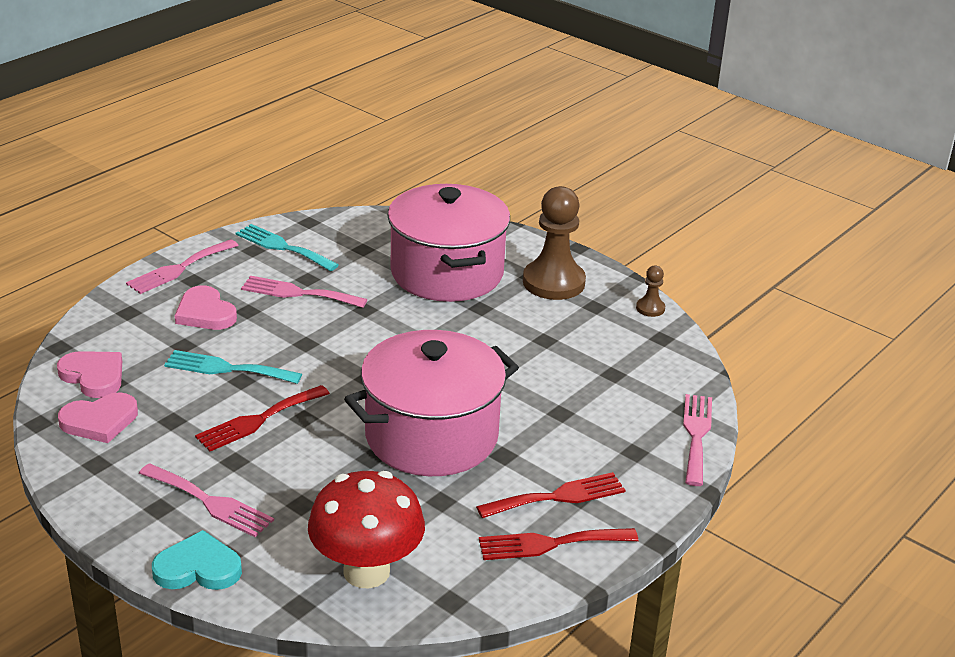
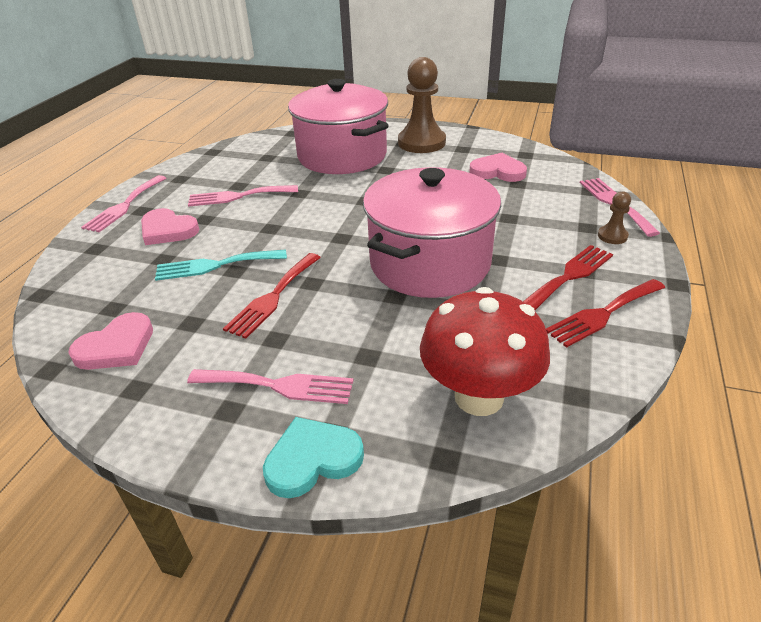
camera: 20 degrees left, 5 degrees up
(94, 376) = (89, 309): pink heart -> pink heart (498, 171)
(283, 247) = (203, 171): turquoise fork -> none
(650, 308) = (499, 140): brown pawn -> brown pawn (612, 236)

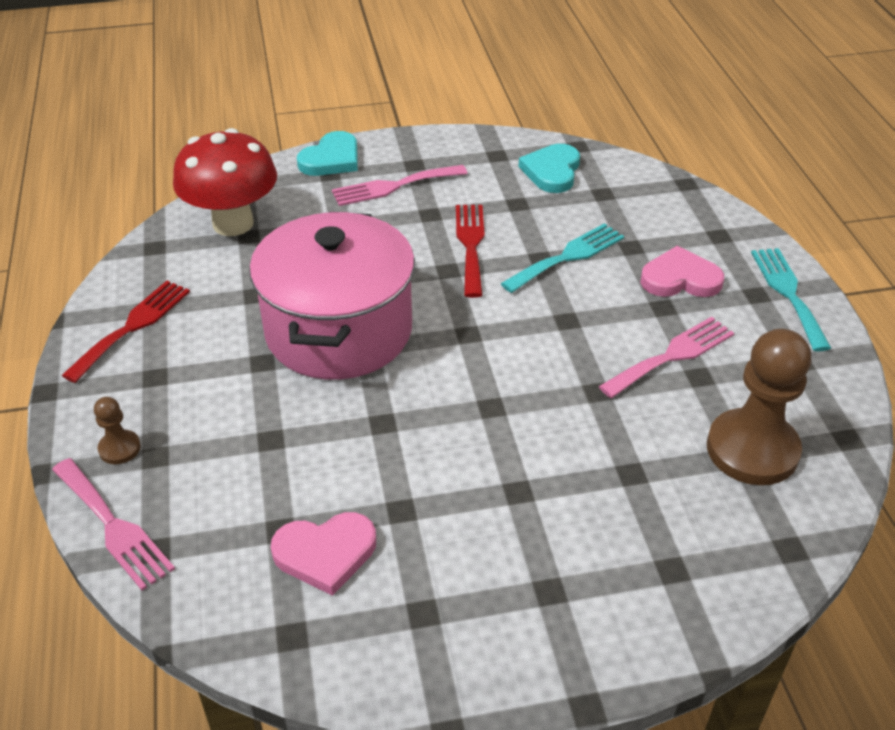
camera: 150 degrees right, 5 degrees up
(117, 346) = (552, 171): pink heart -> turquoise heart
(124, 206) = (788, 293): pink fork -> turquoise fork
(342, 156) = (623, 505): pink pot -> none
(421, 143) = (515, 606): brown pawn -> brown pawn (752, 450)
(570, 276) = (172, 364): red fork -> none

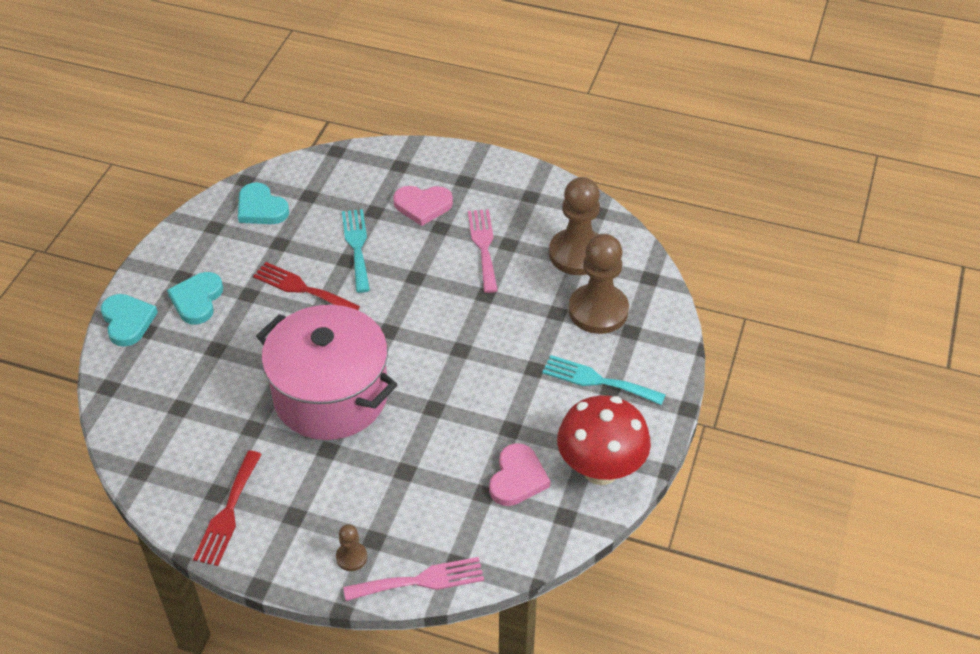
camera: 60 degrees left, 5 degrees up
(132, 326) = (228, 513): red fork -> red fork turned 135 degrees counterclockwise
(233, 223) = (155, 411): red mushroom -> red mushroom (600, 469)
(393, 186) = (197, 300): pink fork -> turquoise heart
(675, 515) = (598, 311): none -> brown pawn
(680, 279) = (423, 206): pink heart -> pink heart turned 120 degrees counterclockwise
(788, 293) = (474, 167): turquoise fork -> turquoise fork (597, 380)

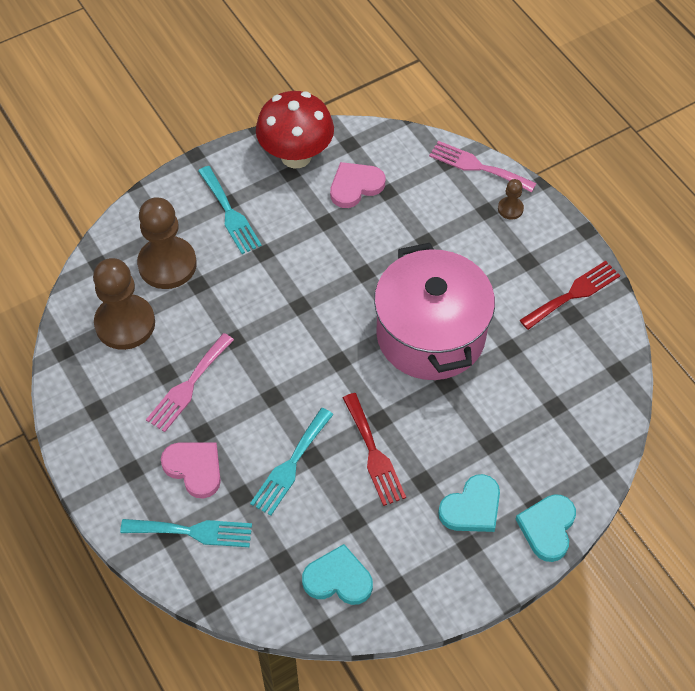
camera: 140 degrees left, 10 degrees up
(261, 208) = (338, 579): turquoise heart -> turquoise heart turned 75 degrees counterclockwise
(385, 176) = (193, 532): none -> turquoise fork

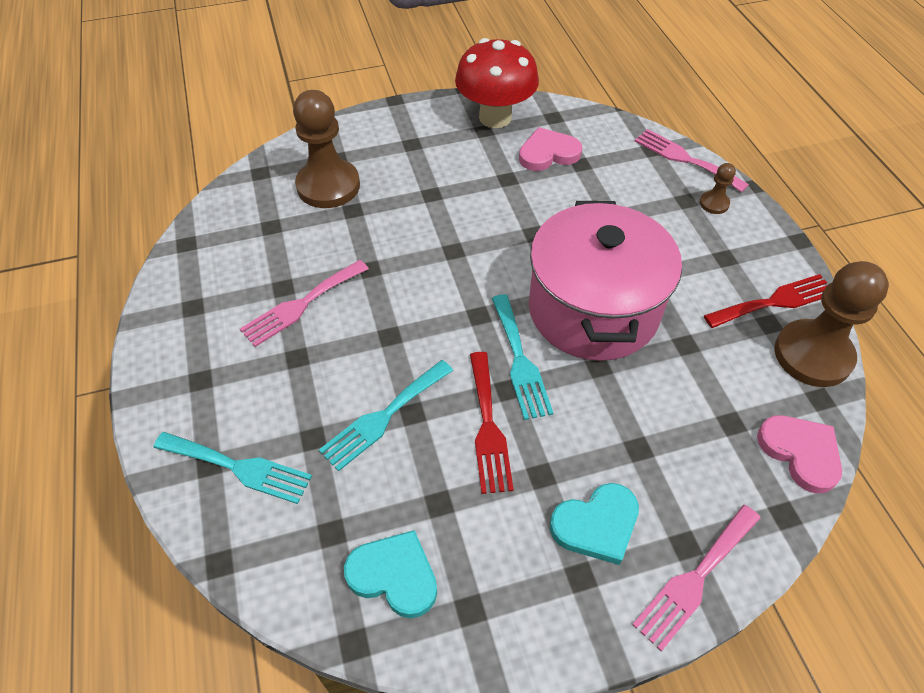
camera: 15 degrees right, 5 degrees down
(125, 323) = (261, 231): brown pawn -> brown pawn (812, 355)
(194, 468) = (271, 394): pink heart -> pink heart (800, 453)
(230, 213) = (410, 154): turquoise fork -> turquoise fork (520, 361)
(547, 528) = (695, 579): turquoise heart -> pink fork

